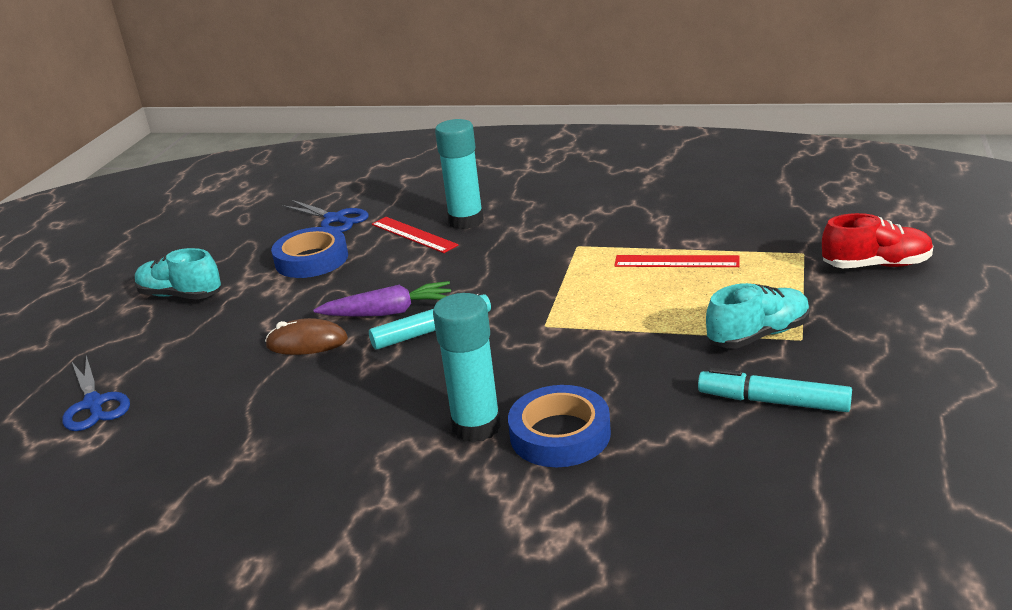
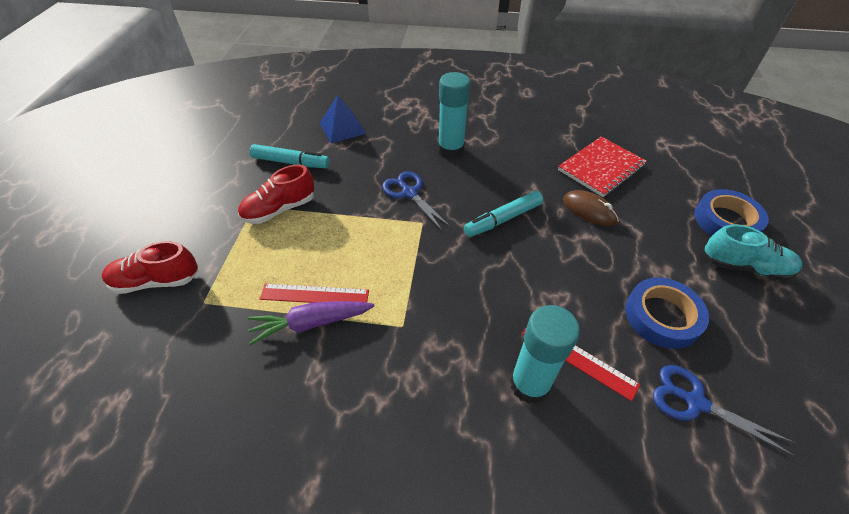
camera: 170 degrees right, 20 degrees up
(94, 404) = (691, 165): blue scissors -> blue scissors (409, 193)
(239, 398) = (601, 168): none -> red notebook
(307, 343) = (589, 210): brown mouse -> brown mouse turned 45 degrees clockwise
(388, 312) = (545, 239): purple carrot -> purple carrot (311, 323)
(560, 434) = (405, 145): blue tape -> blue tape (726, 221)
(693, 472) = (342, 128): none -> blue pyramid
(758, 335) = (279, 209): turquoise shoe -> red shoe

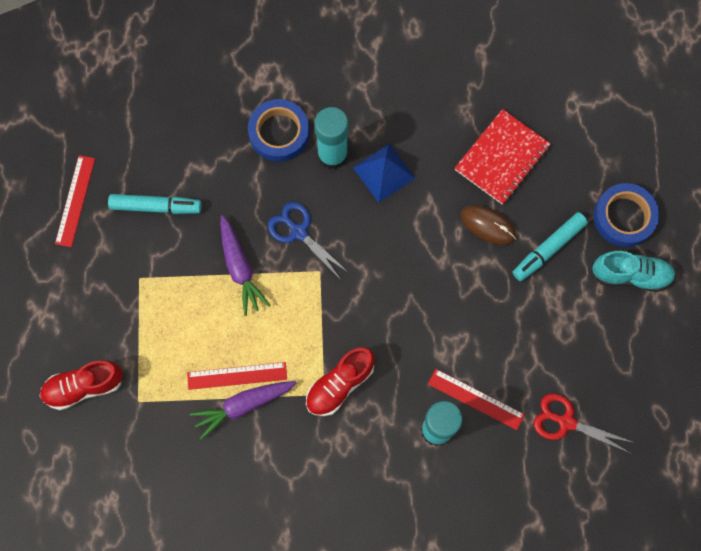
camera: 10 degrees left, 25 degrees up
(227, 151) = (75, 201): none -> red ruler
(279, 209) = (168, 278): red shoe -> red shoe (339, 384)
(342, 128) = (197, 137): blue pyramid -> blue pyramid (384, 172)
(348, 211) = (240, 268): none -> purple carrot
(503, 219) = (400, 253): turquoise marker -> turquoise marker (548, 249)
(662, 316) = (549, 345): blue tape -> blue tape (279, 133)
(695, 402) = (566, 422): blue scissors -> red scissors

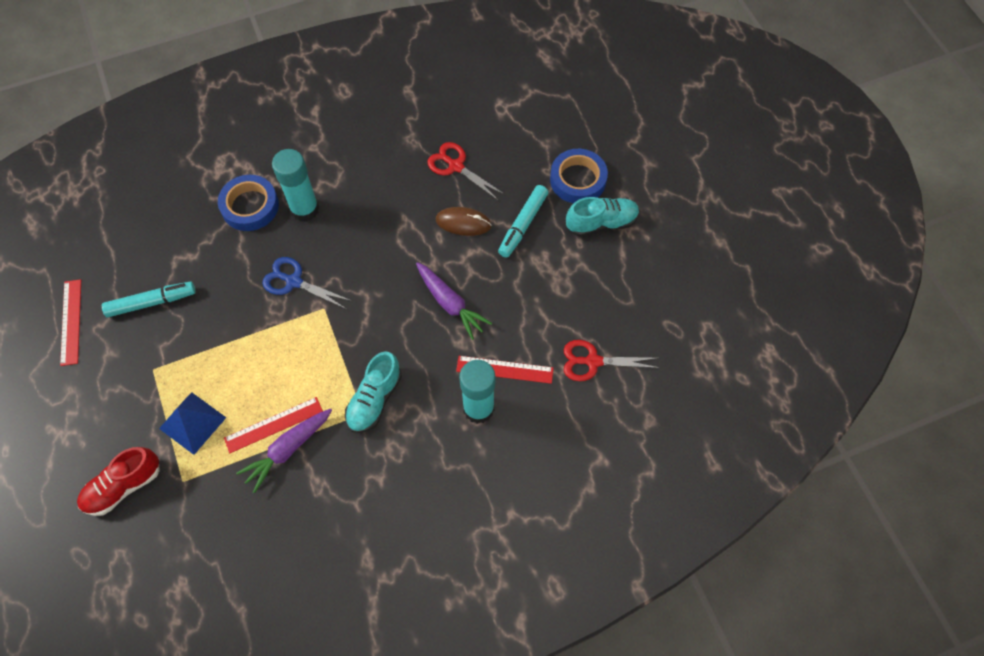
camera: 20 degrees left, 10 degrees down
(240, 268) = (248, 330): purple carrot -> purple carrot (450, 304)
(339, 384) = (374, 399): red shoe -> turquoise shoe
(384, 172) = (356, 209): blue pyramid -> blue pyramid (192, 423)
(502, 158) = (456, 166): red notebook -> red scissors

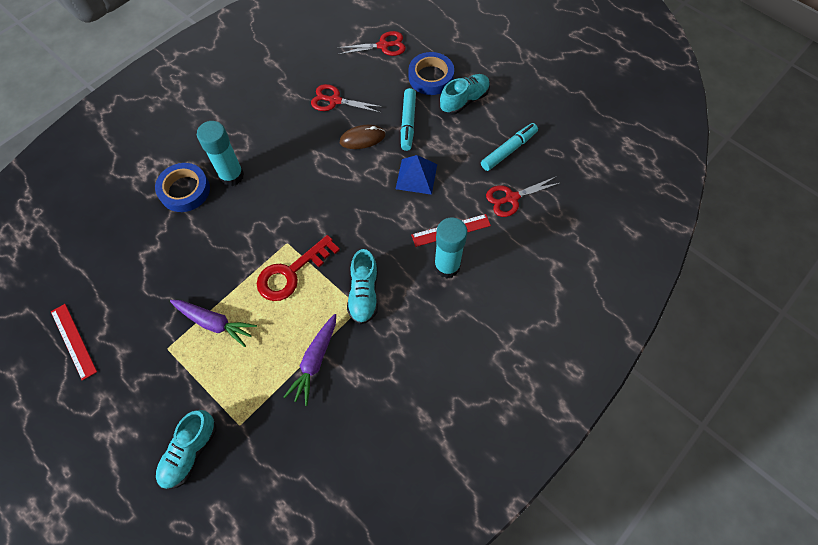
camera: 25 degrees left, 0 degrees up
(123, 486) = (190, 452): red shoe -> turquoise shoe
(152, 302) = (138, 296): turquoise marker -> turquoise marker (508, 150)
(192, 423) = (224, 375): blue pyramid -> blue pyramid (416, 176)
(273, 425) = (293, 347): red ruler -> none
(294, 281) = (251, 232): blue scissors -> none
(312, 343) = (291, 273): none -> red key
(450, 304) = (384, 200): purple carrot -> purple carrot (214, 323)
(543, 121) = (383, 46): none -> red scissors

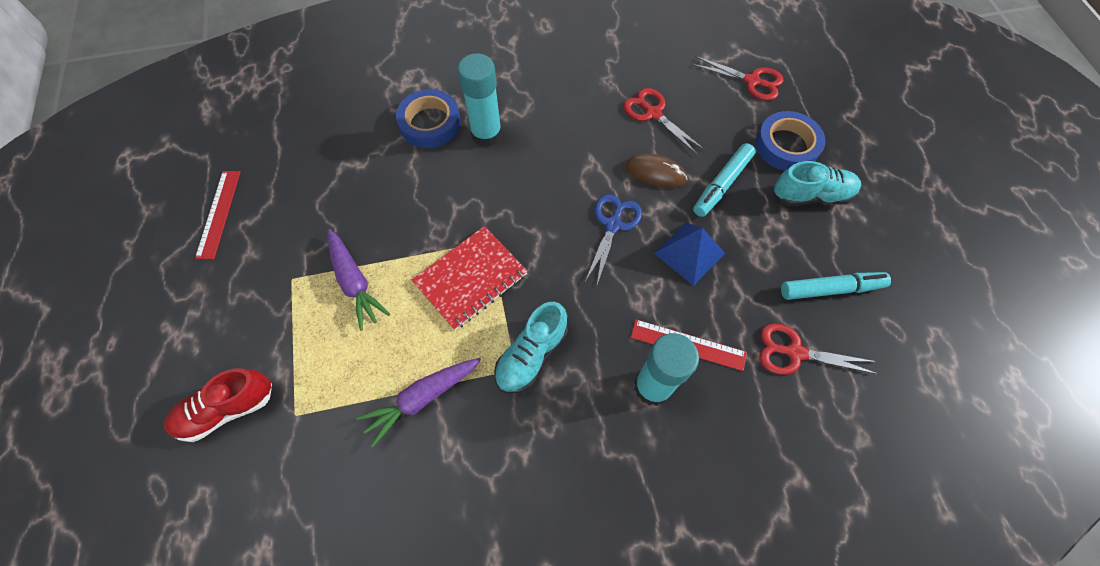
camera: 35 degrees right, 0 degrees up
(190, 452) = (227, 409): turquoise shoe -> red shoe
(291, 273) = (470, 278): red key -> red notebook
(358, 186) = (613, 225): none -> blue scissors

